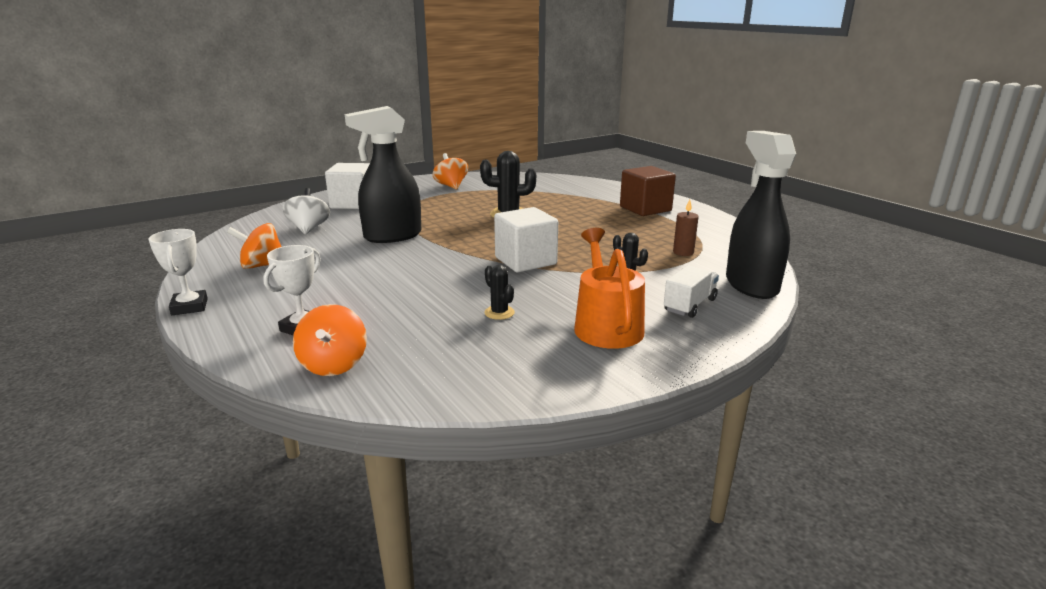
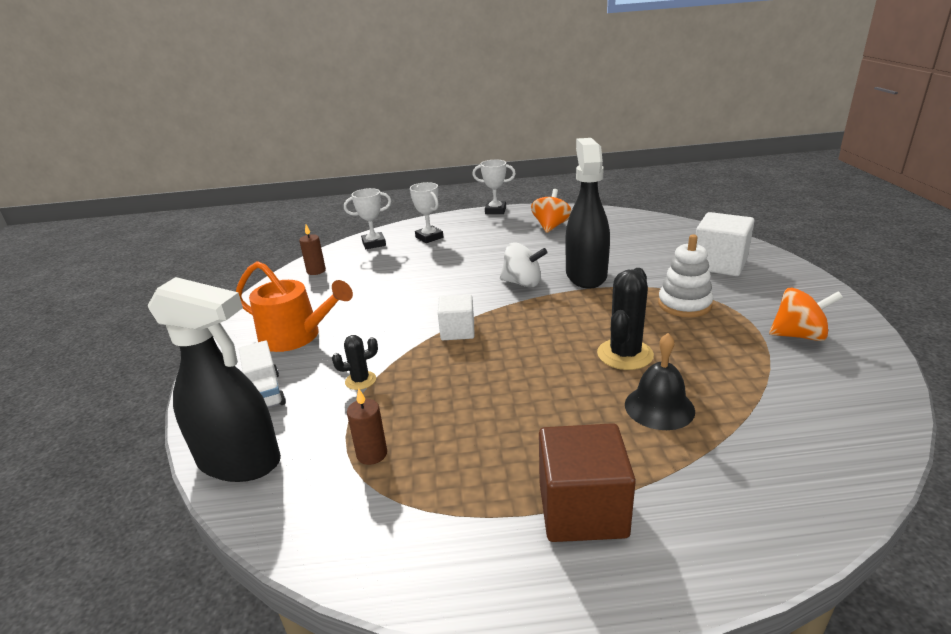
camera: 120 degrees right, 5 degrees up
(309, 228) = (635, 242): white spinning top -> white spinning top (522, 283)
(334, 365) = (374, 243): orange spinning top -> white trophy
(428, 207) = (684, 304): none -> white stacking toy
(451, 378) = (316, 271): none -> brown candle
(499, 313) = (371, 298): black cactus -> none
(525, 261) = (457, 331): white cube -> white cube, size x0.64
(553, 204) = (659, 407): none -> black bell

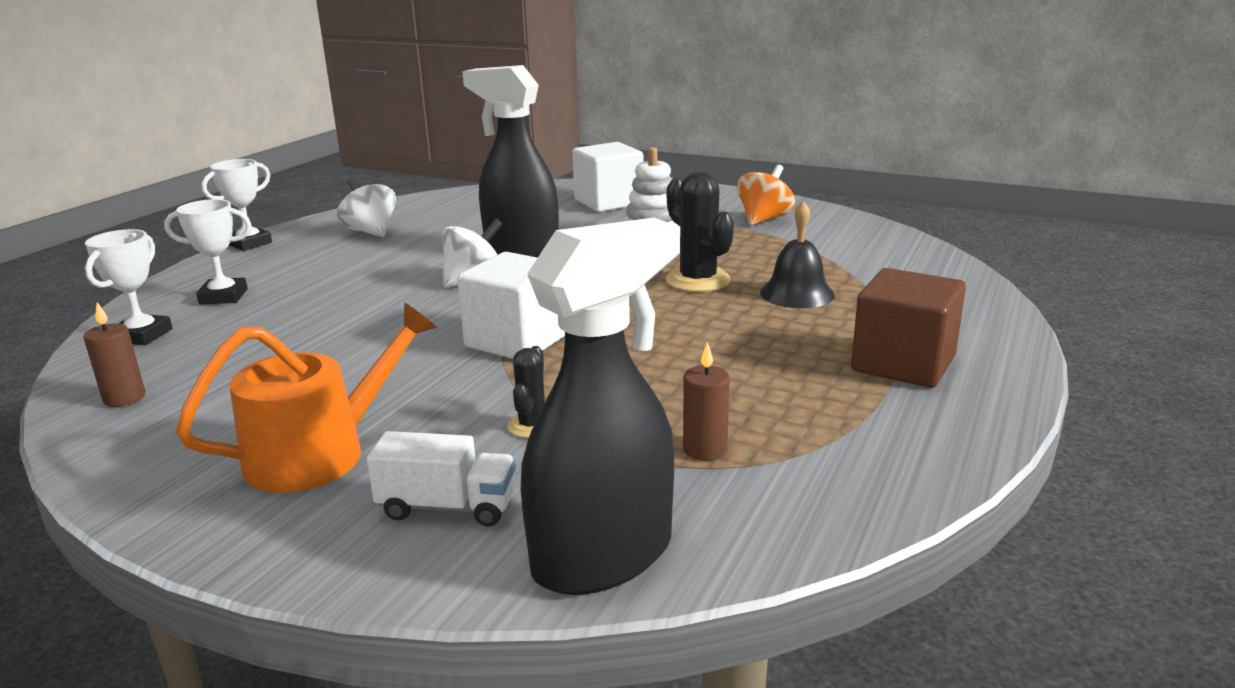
camera: 60 degrees left, 5 degrees down
(457, 331) = (517, 340): white cube -> white cube, size x1.57
(551, 226) = (370, 232): orange spinning top -> white spinning top

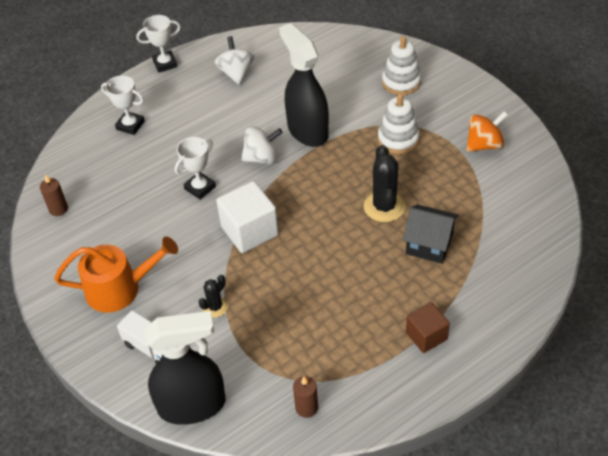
camera: 30 degrees right, 25 degrees up
(142, 335) = (81, 152): white trophy -> white trophy (200, 188)
(608, 202) = (401, 82): white cube -> white stacking toy
(705, 449) = (277, 359): brown candle -> brown candle (306, 407)
(797, 293) = (429, 244): black bell -> black house
(903, 364) = (426, 336): brown cube -> brown cube, size x0.64

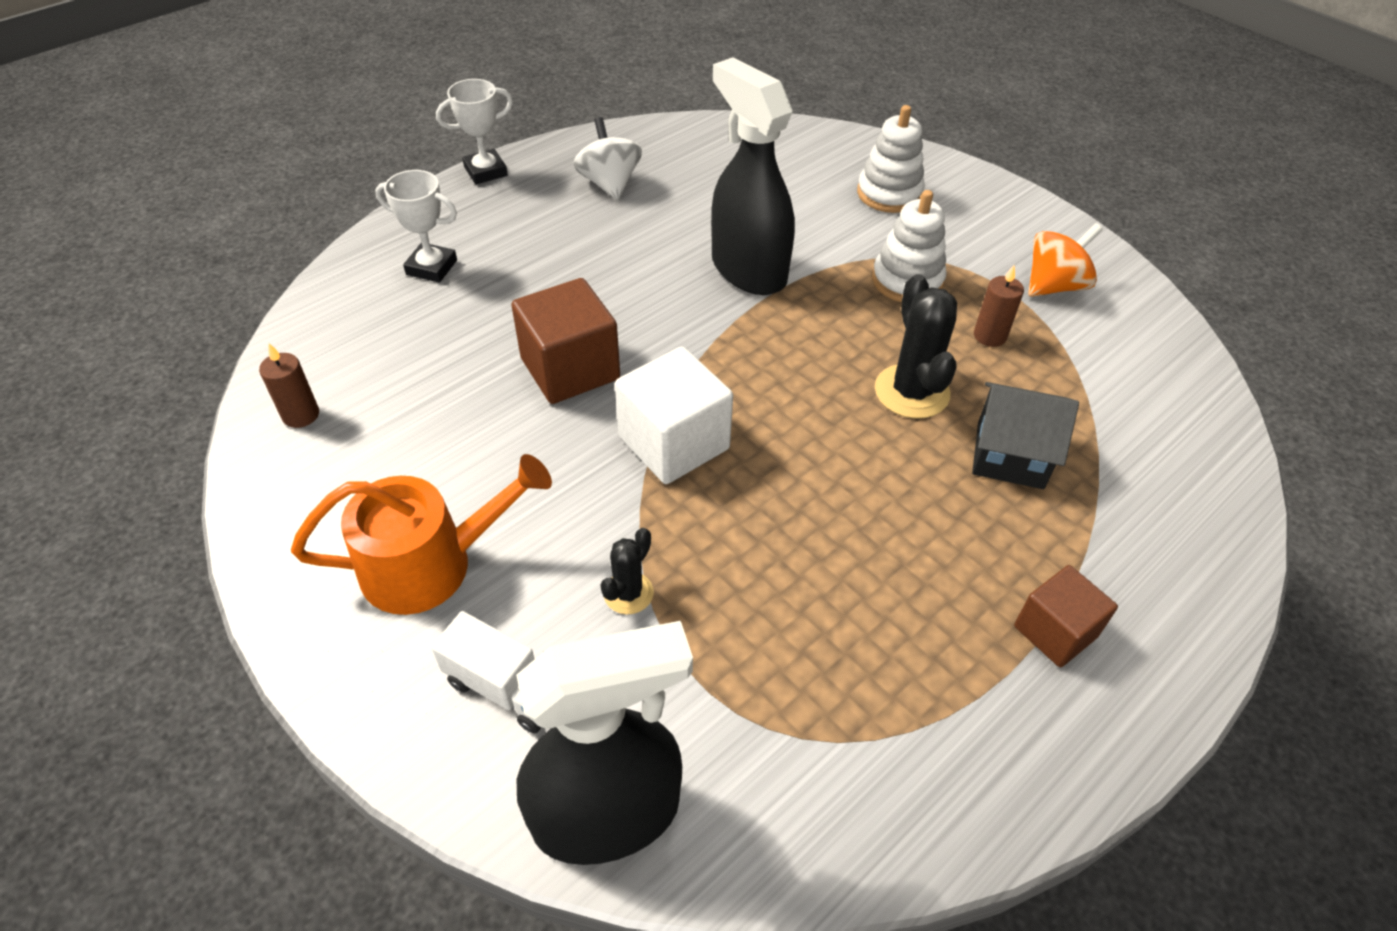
camera: 10 degrees left, 0 degrees up
(200, 188) = (570, 369): white trophy -> brown cube
(262, 158) = (676, 315): white spinning top -> none
(306, 407) = (853, 803): brown candle -> brown candle (989, 336)

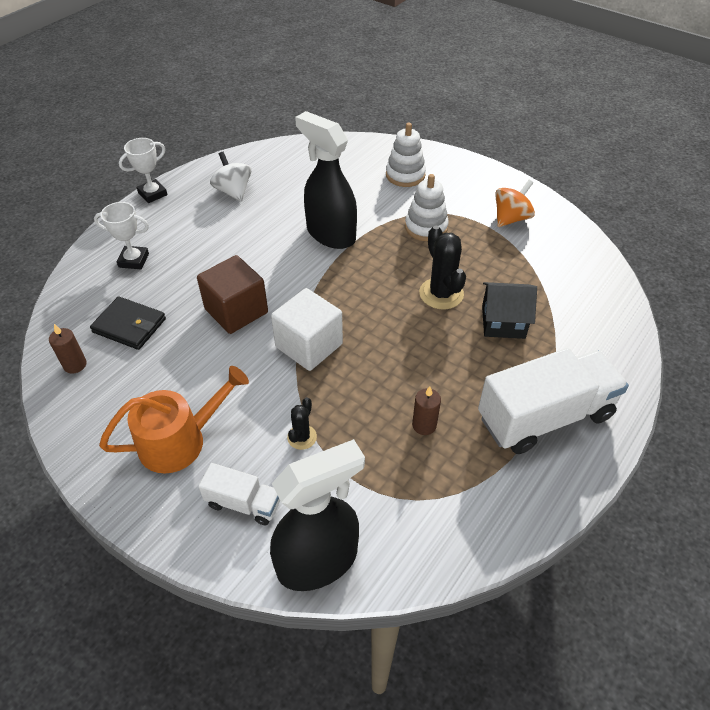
camera: 10 degrees left, 0 degrees up
(399, 366) = (129, 325): none -> black wallet
(989, 336) = (479, 254): brown candle -> brown candle (424, 425)
(1055, 631) = (544, 417): brown cube -> white truck

